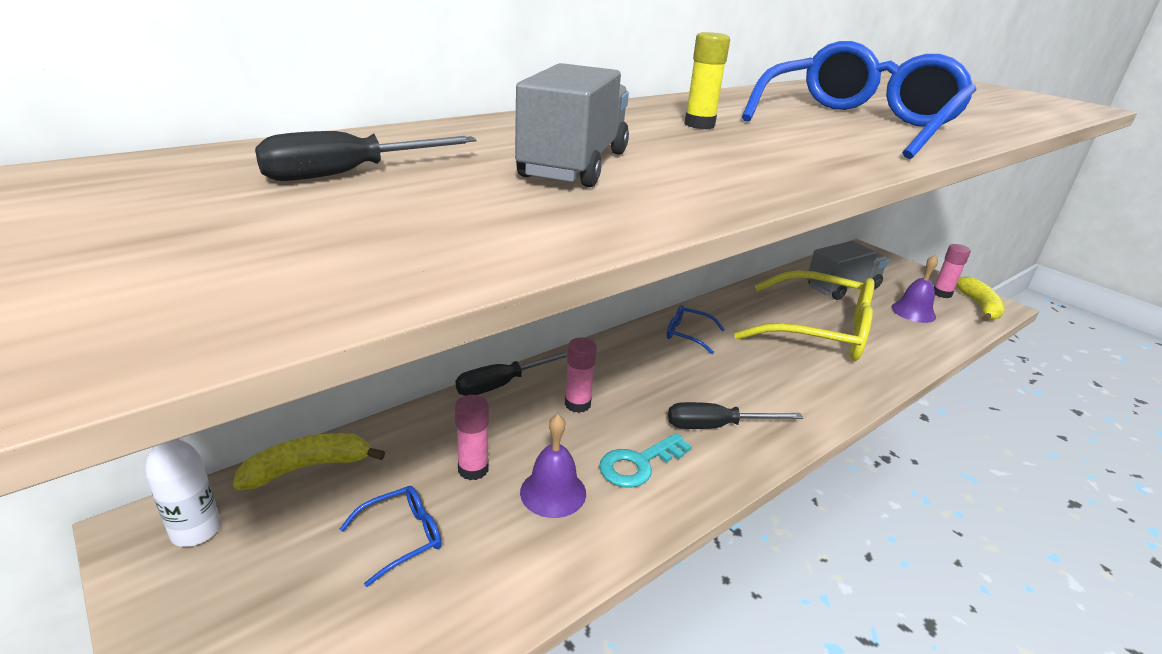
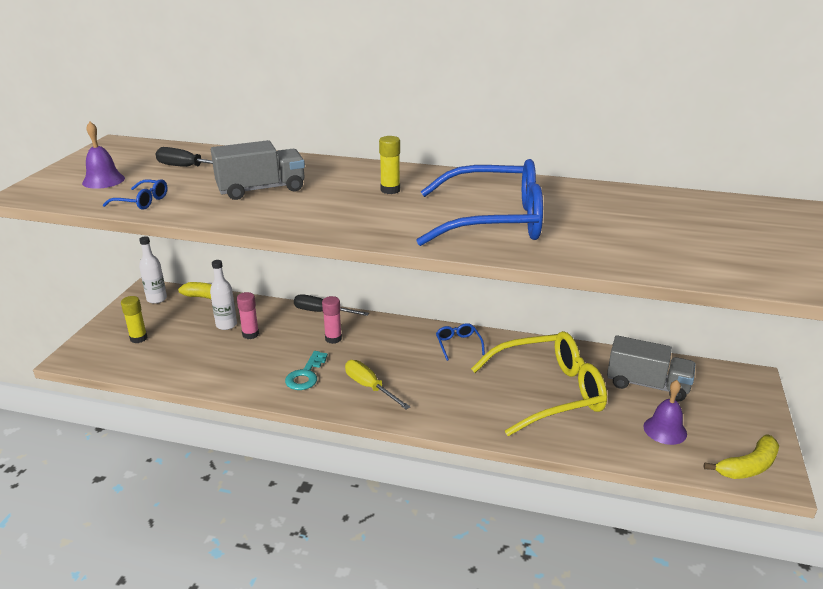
camera: 55 degrees right, 0 degrees up
(297, 616) = (138, 338): none -> yellow glue stick
(402, 537) = (194, 338): blue glasses -> blue glasses (142, 201)
(412, 482) = (226, 325): none -> white bottle
(553, 492) = (258, 360): purple bell -> purple bell (103, 180)
(639, 464) = (306, 375): turquoise key -> turquoise key turned 90 degrees counterclockwise
(716, 426) = (370, 387): black screwdriver -> yellow screwdriver
(818, 331) = (548, 392): yellow glasses -> yellow glasses turned 90 degrees counterclockwise
(941, 293) = (737, 439): pink glue stick -> none

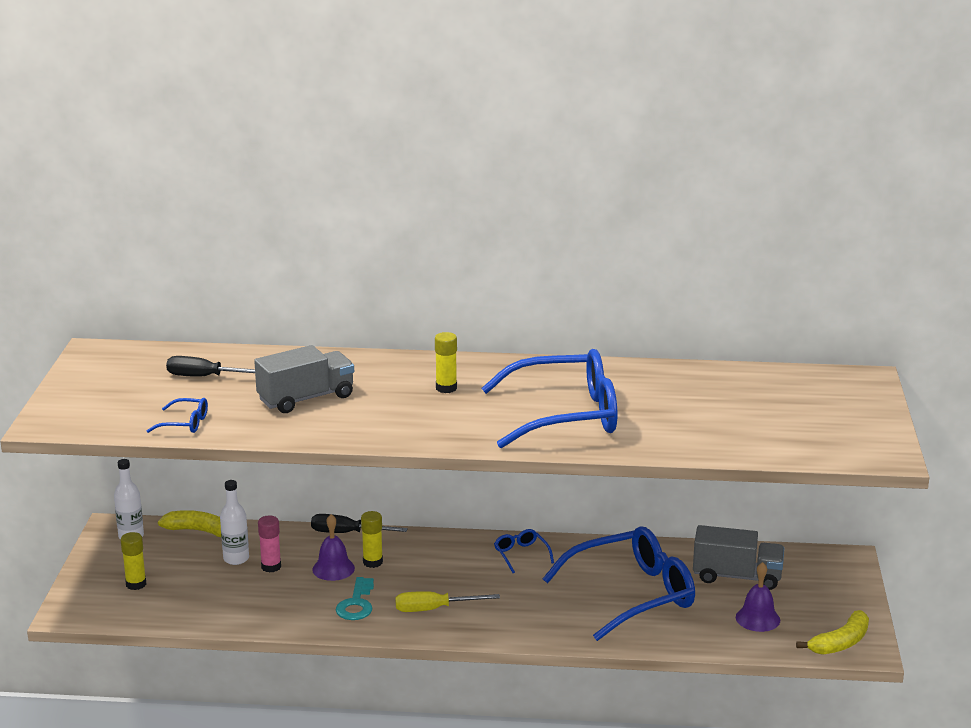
camera: 10 degrees left, 5 degrees down
(103, 180) = (120, 401): purple bell -> purple bell (333, 569)
(333, 339) = (372, 562): pink glue stick -> yellow glue stick
(370, 387) = (434, 609): yellow screwdriver -> yellow screwdriver turned 45 degrees counterclockwise
(548, 392) = (632, 595): yellow glasses -> blue glasses

